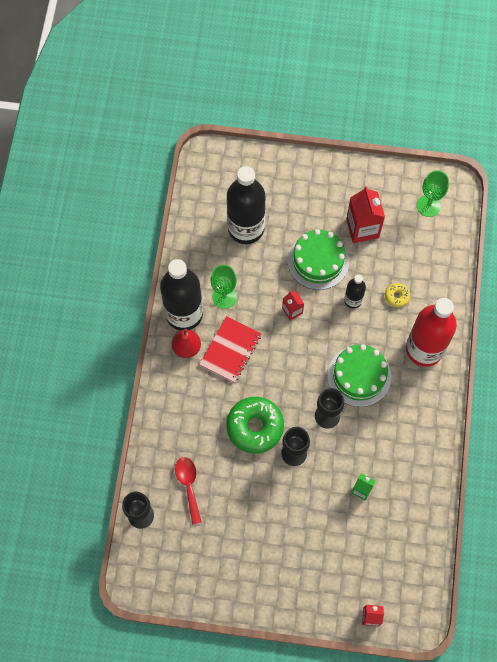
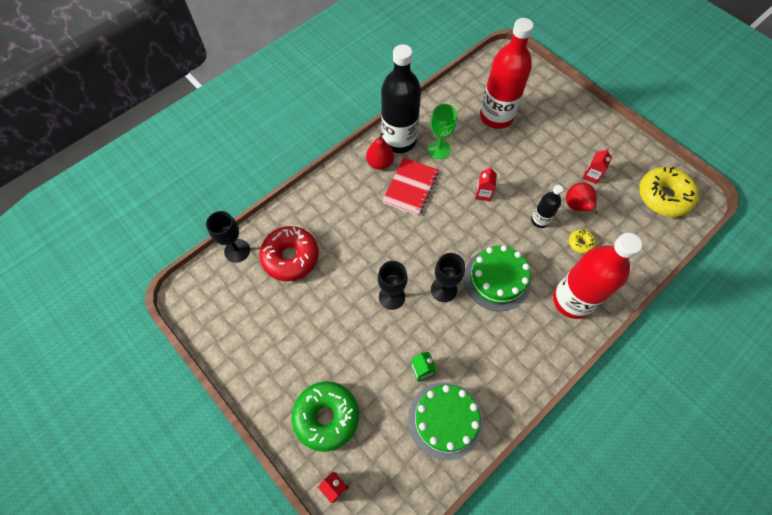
camera: 40 degrees right, 5 degrees down
(188, 485) = (290, 257): red spoon -> red donut
(230, 350) = (410, 187): red notebook -> red notebook turned 45 degrees counterclockwise
(246, 228) = (496, 116): black bottle -> red bottle
(255, 427) = (379, 254): green donut -> green donut (326, 417)
(318, 261) = (534, 174): green cake -> green cake (445, 420)
(362, 228) = (591, 175): red carton -> red carton, size x0.55
(371, 266) = (577, 206): none -> red pear
(428, 206) = (663, 196): green goblet -> yellow donut

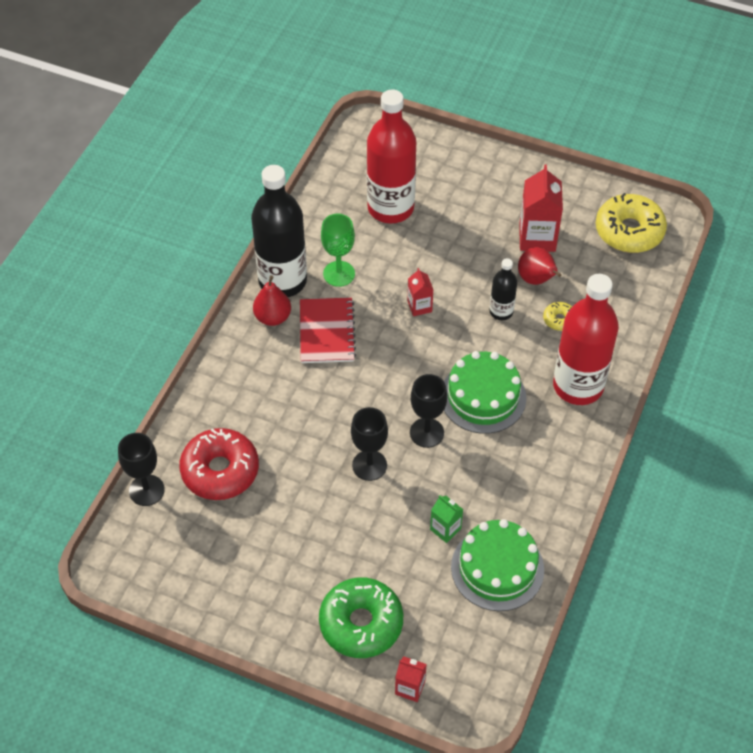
camera: 25 degrees left, 10 degrees down
(591, 175) = (537, 237): red carton -> red carton, size x1.83

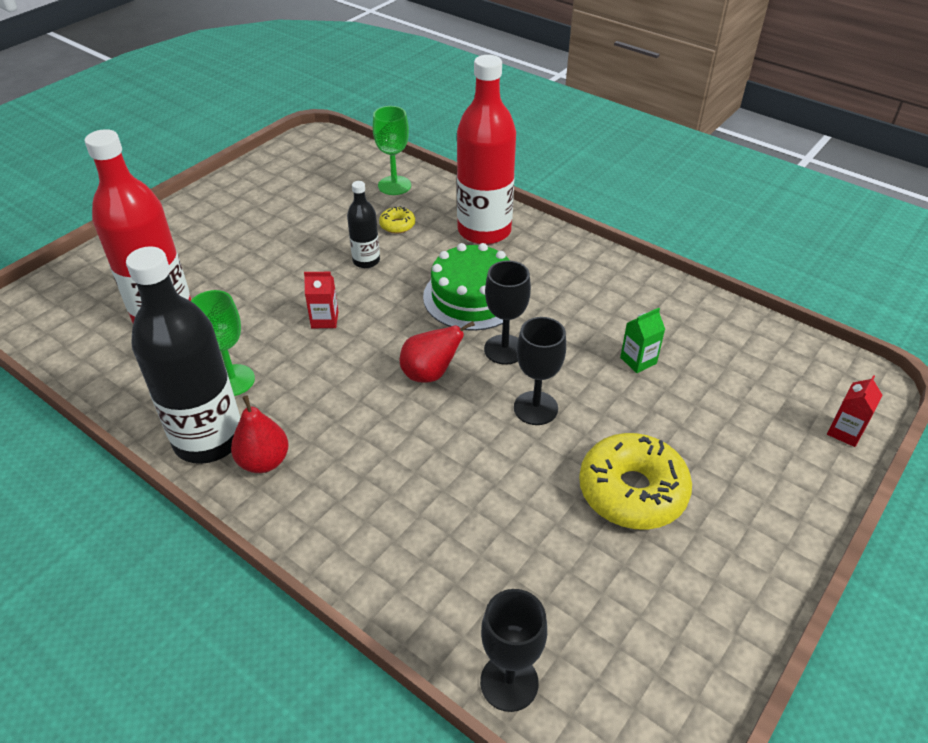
camera: 75 degrees left, 10 degrees down
(220, 470) = (500, 572): red donut -> none
(326, 332) = (318, 410): red notebook -> none
(361, 623) = (759, 459): green donut -> none
(497, 568) = (693, 331): green cake -> none
(536, 280) = (338, 229): red pear -> red pear (430, 374)
(537, 237) = (284, 217): red carton -> none
(619, 301) = (394, 185): none -> green goblet
(629, 231) = (315, 162): yellow donut -> yellow donut (632, 491)

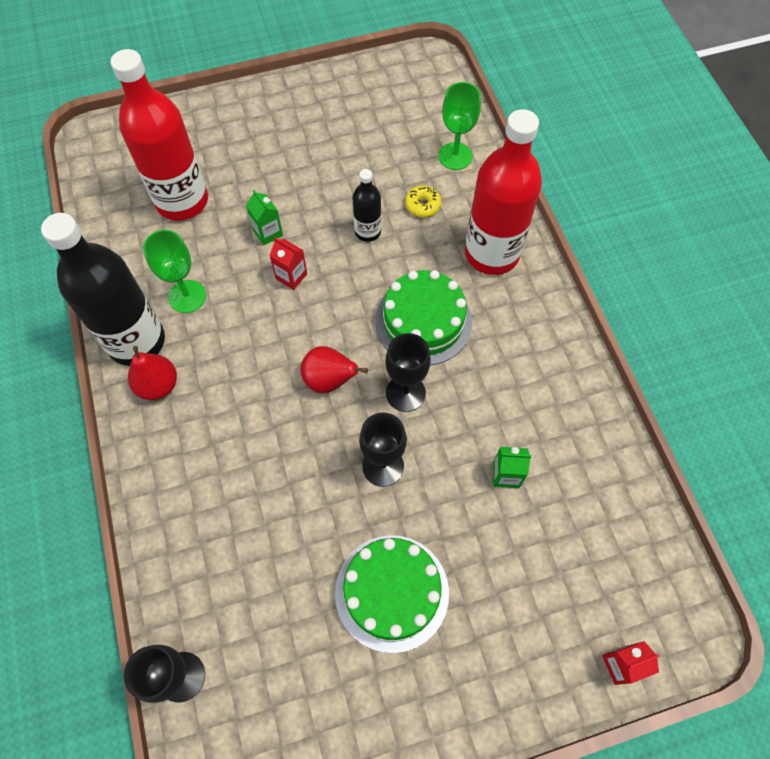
camera: 35 degrees right, 20 degrees up
(273, 300) = (268, 233): none -> green carton
(632, 491) = (392, 592): yellow donut -> green cake

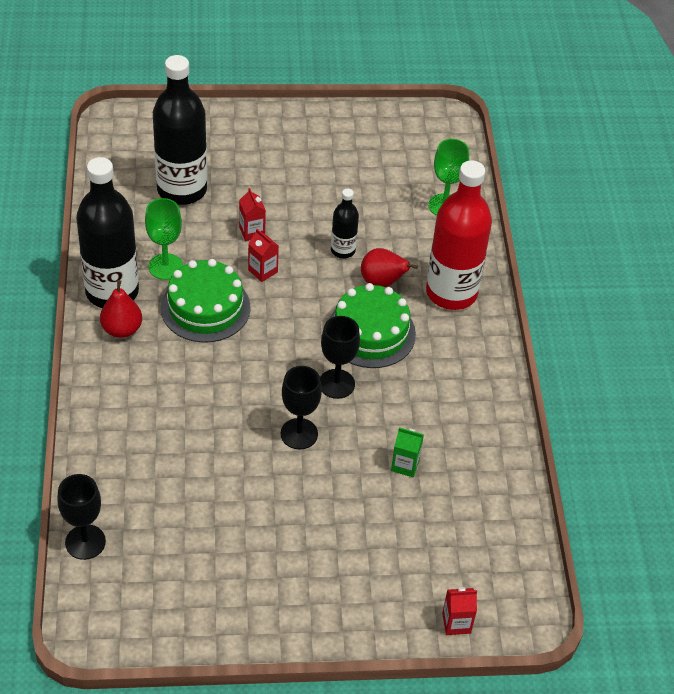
camera: 10 degrees right, 15 degrees down
(182, 201) = (182, 190): red bottle -> black bottle
(268, 233) = (252, 232): green carton -> red carton
(329, 380) = (272, 359): red pear -> red pear (382, 283)
(392, 592) = (277, 526): green cake -> green cake (205, 307)
(422, 205) = (400, 240): yellow donut -> none

